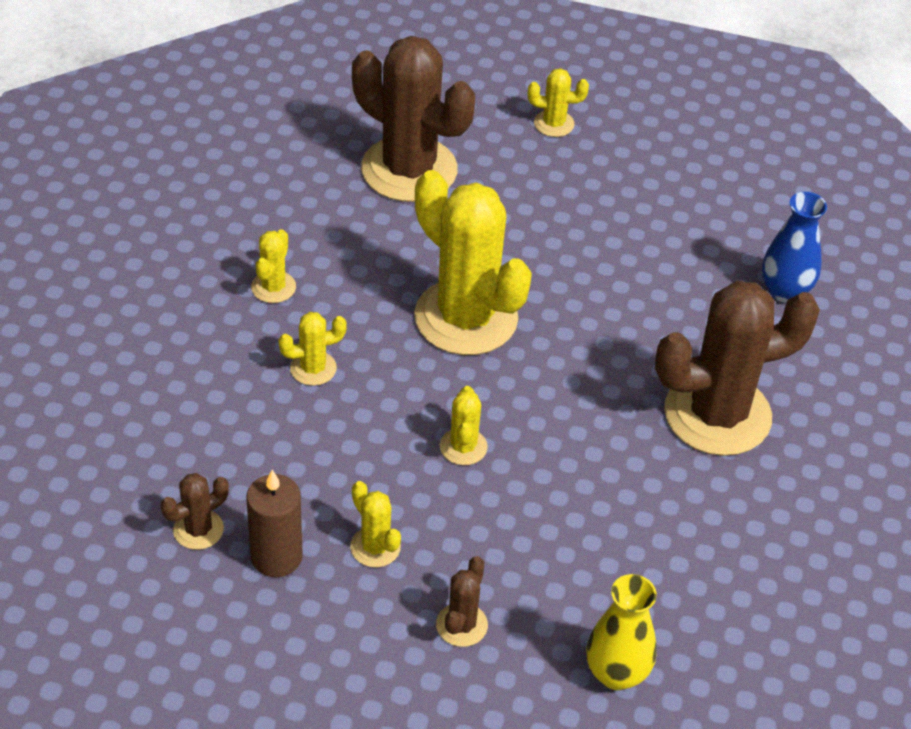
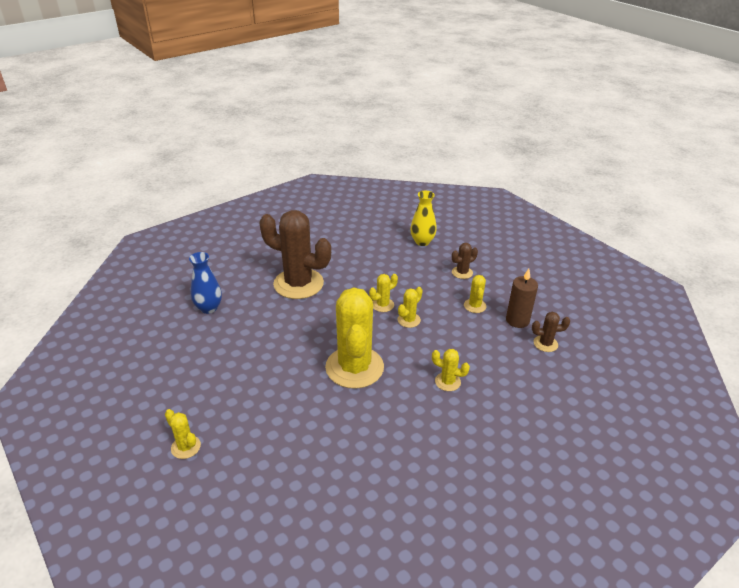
camera: 140 degrees left, 10 degrees down
(273, 287) = (436, 433): yellow cactus -> yellow cactus (382, 305)
(409, 170) = (297, 465): brown cactus -> none

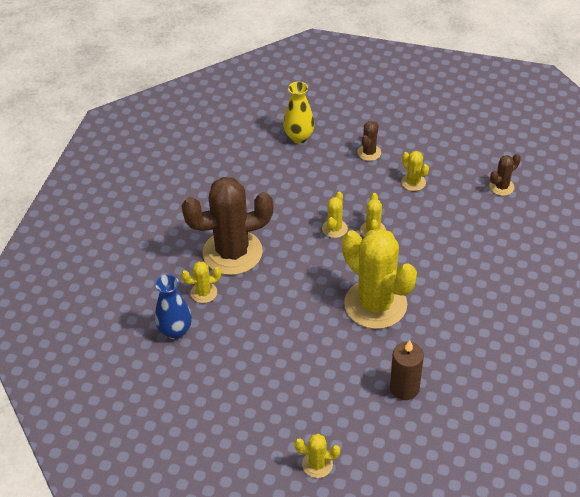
camera: 35 degrees left, 10 degrees up
(447, 382) = (461, 270): yellow cactus -> yellow cactus (203, 293)
(517, 320) = (460, 177): brown candle -> brown candle (404, 388)

